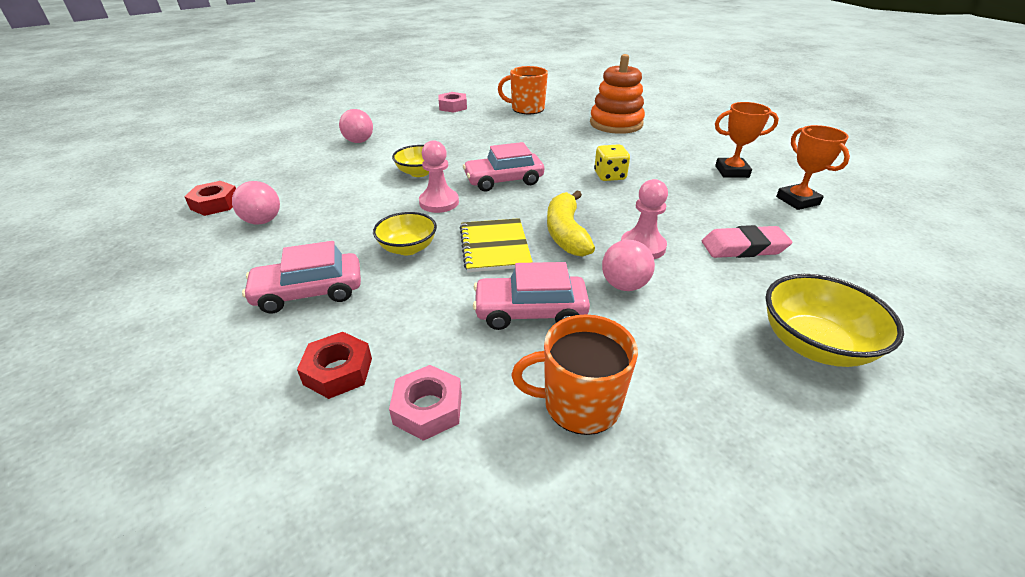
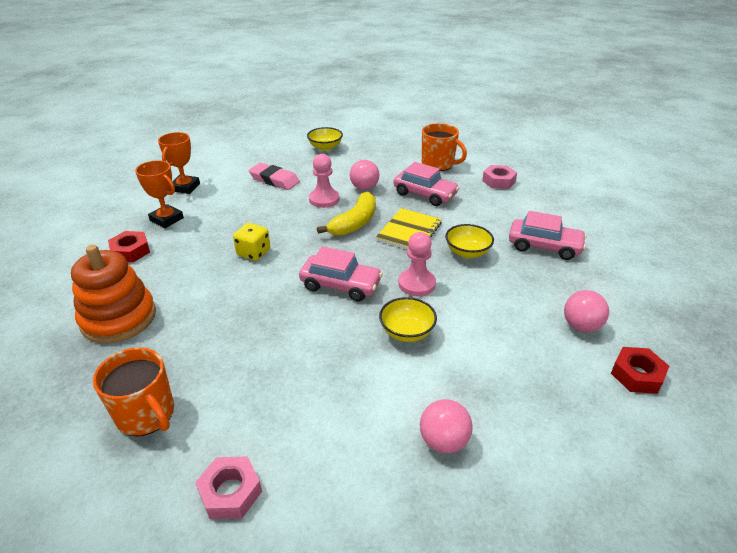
camera: 145 degrees left, 0 degrees up
(338, 371) = (534, 204): red nut -> red nut (130, 251)
(814, 345) = (325, 147): yellow bowl -> yellow bowl, size x0.67

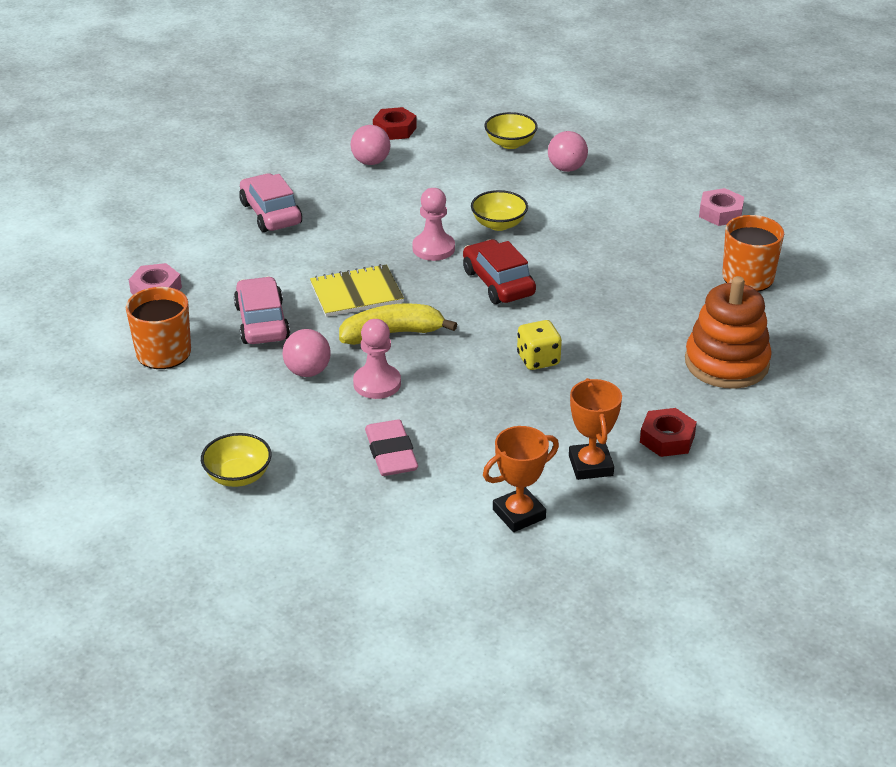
camera: 135 degrees left, 0 degrees up
(340, 285) = (498, 283): pink car -> red car
(467, 252) = (343, 246): yellow bowl -> yellow bowl (510, 143)

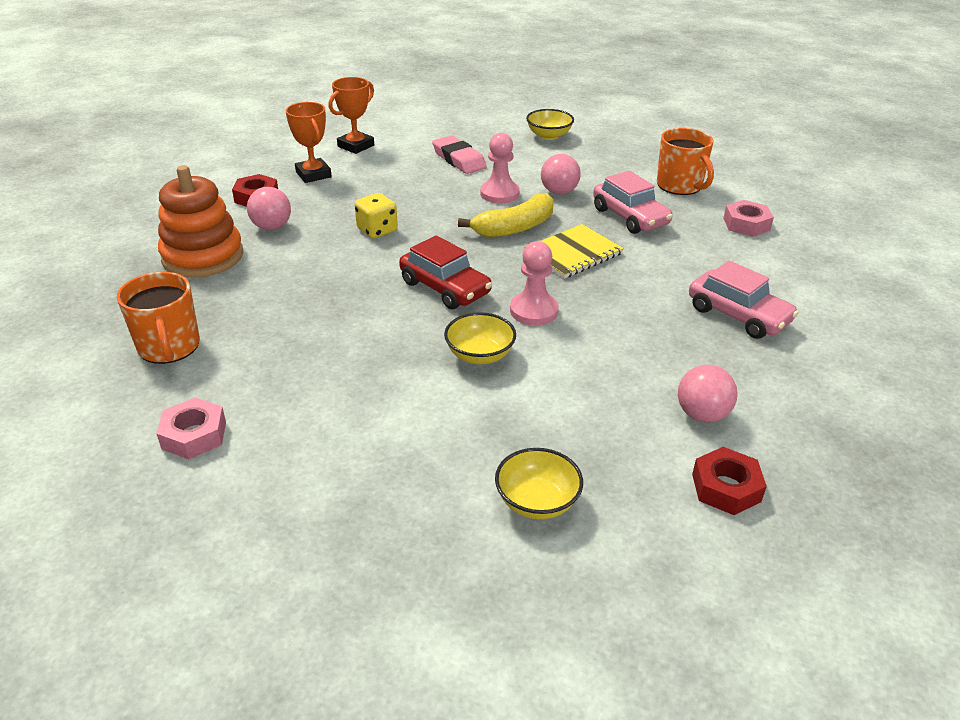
camera: 160 degrees right, 0 degrees up
(566, 168) = (430, 468): pink ball -> pink ball (272, 227)

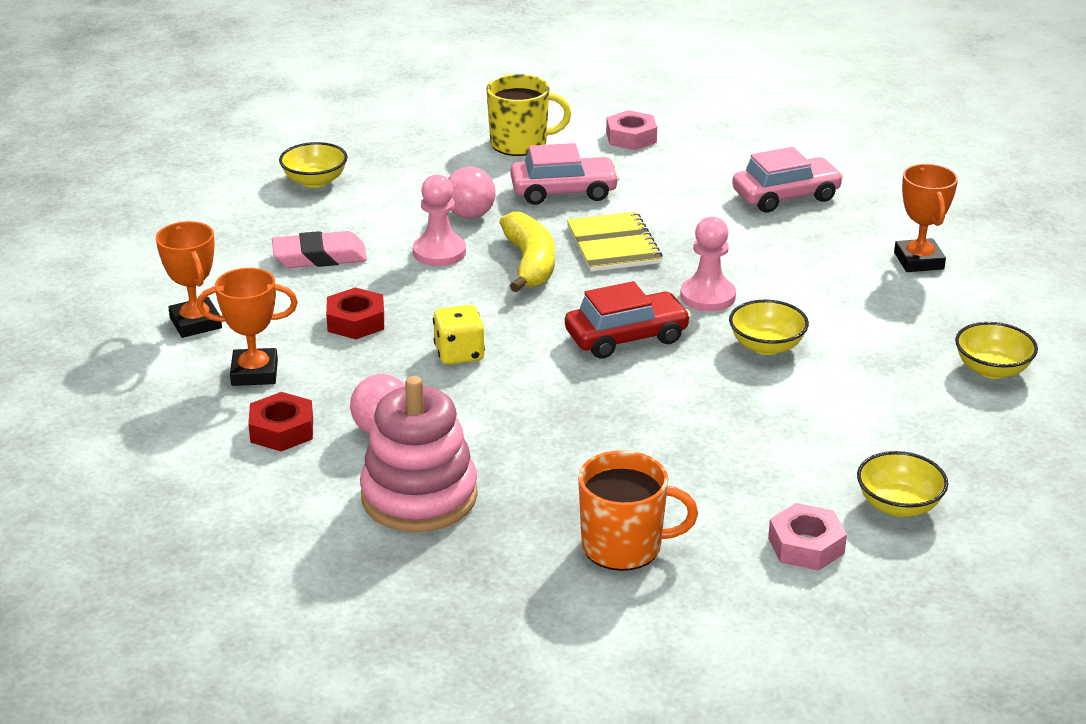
camera: 65 degrees left, 5 degrees down
(203, 256) = (419, 496): orange stacking toy -> pink stacking toy
(271, 478) = (898, 505): none -> yellow bowl
(680, 186) = (520, 144): orange mug -> yellow mug
(702, 414) = (918, 261): pink ball -> orange trophy
(726, 488) = (1012, 280): red nut -> red nut (356, 321)

